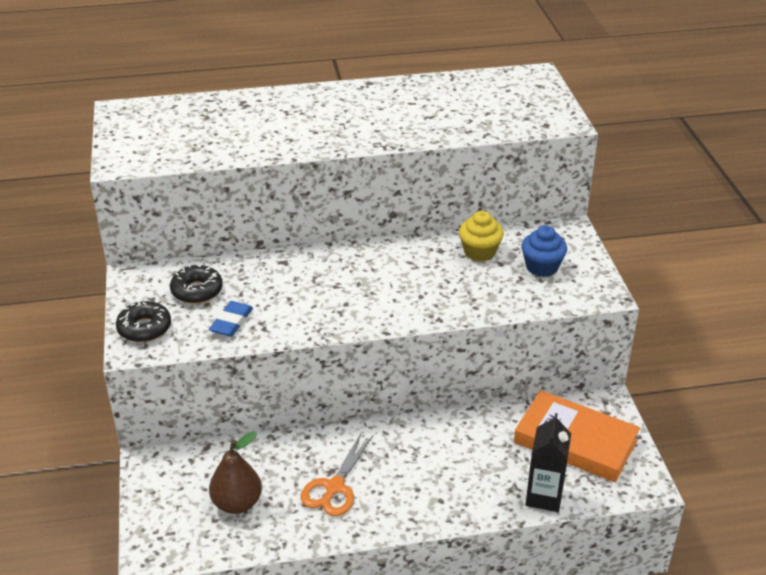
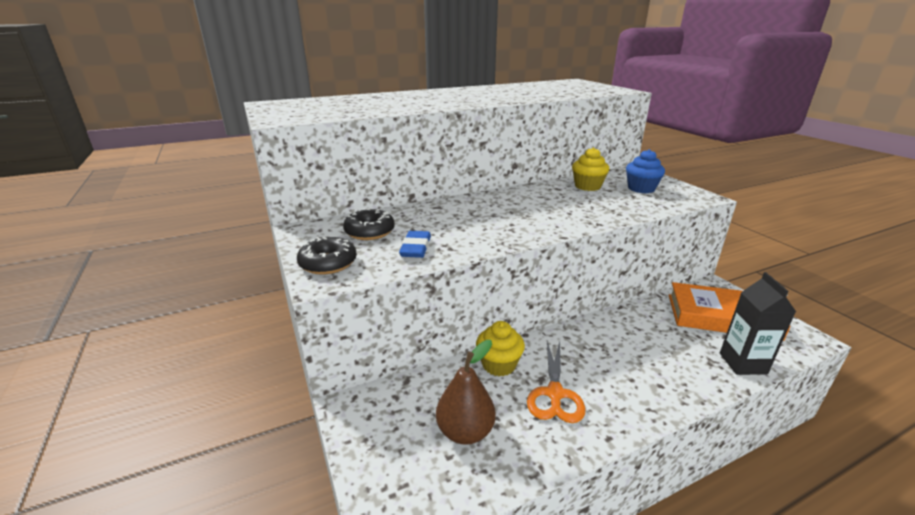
camera: 15 degrees left, 10 degrees down
(299, 448) = (499, 364): none -> yellow cupcake

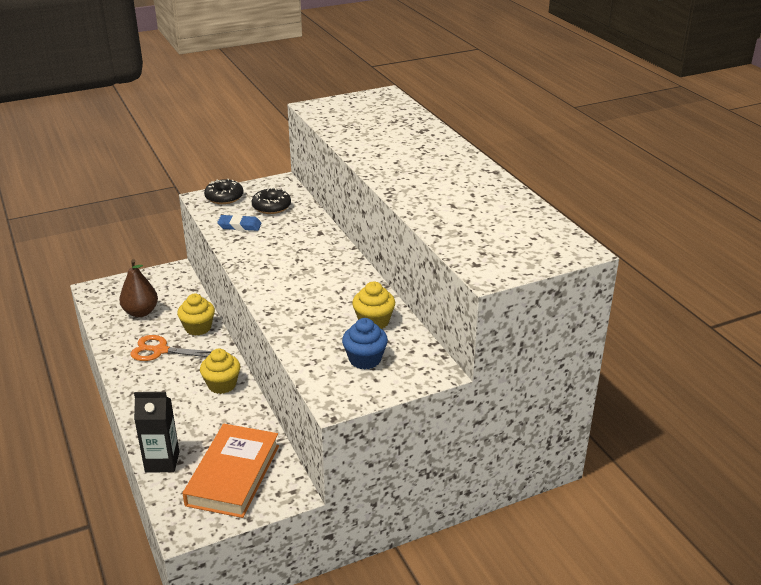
camera: 90 degrees right, 5 degrees up
(601, 334) = (222, 385): none -> yellow cupcake

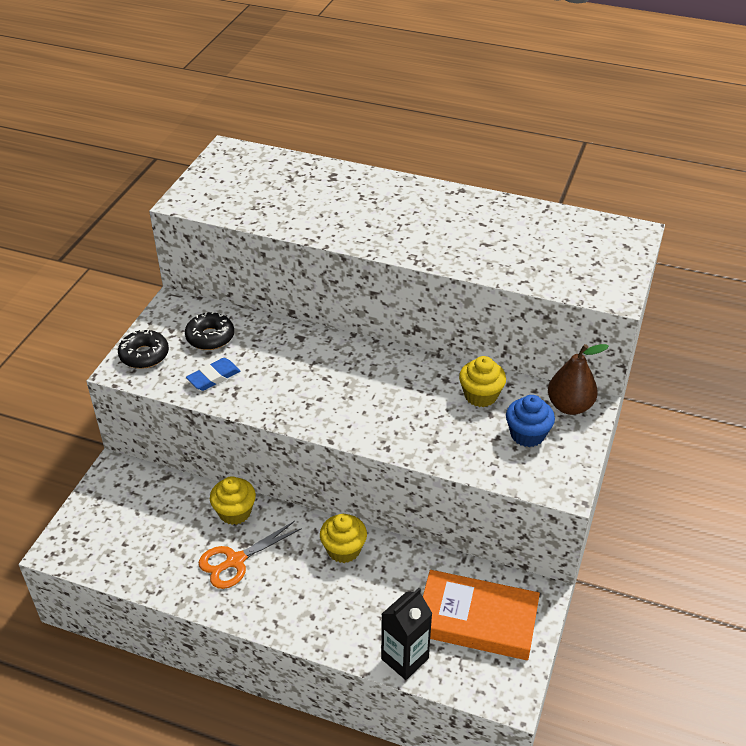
camera: 45 degrees left, 10 degrees up
(141, 312) = (151, 537): brown pear -> brown pear (569, 406)
(233, 475) = (476, 619): orange book -> orange book turned 45 degrees counterclockwise

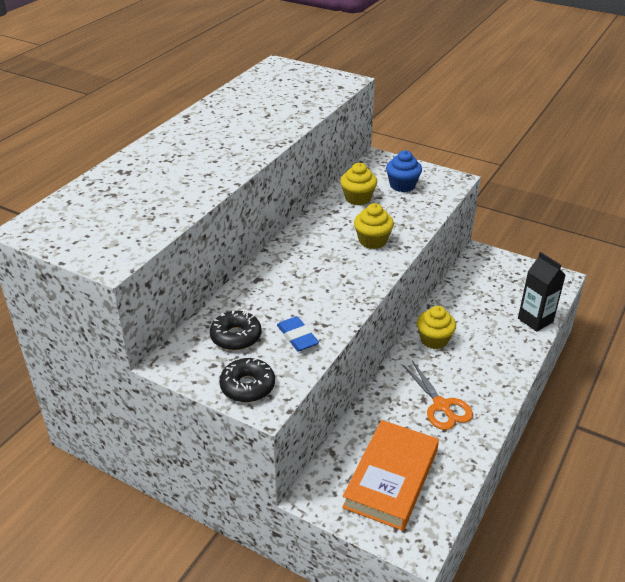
camera: 80 degrees left, 5 degrees down
(235, 512) = (385, 403): yellow cupcake -> yellow cupcake (372, 241)
(476, 619) = (501, 283): orange book -> orange book (391, 478)
(569, 406) = (377, 165): brown pear -> none

